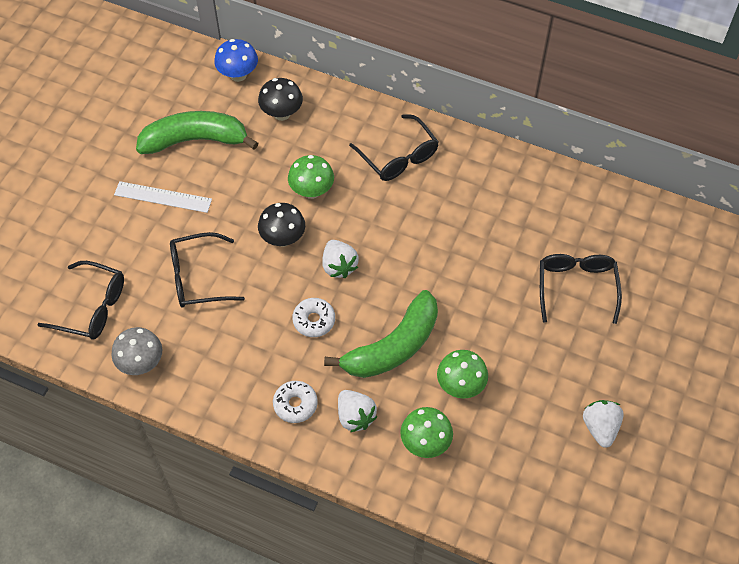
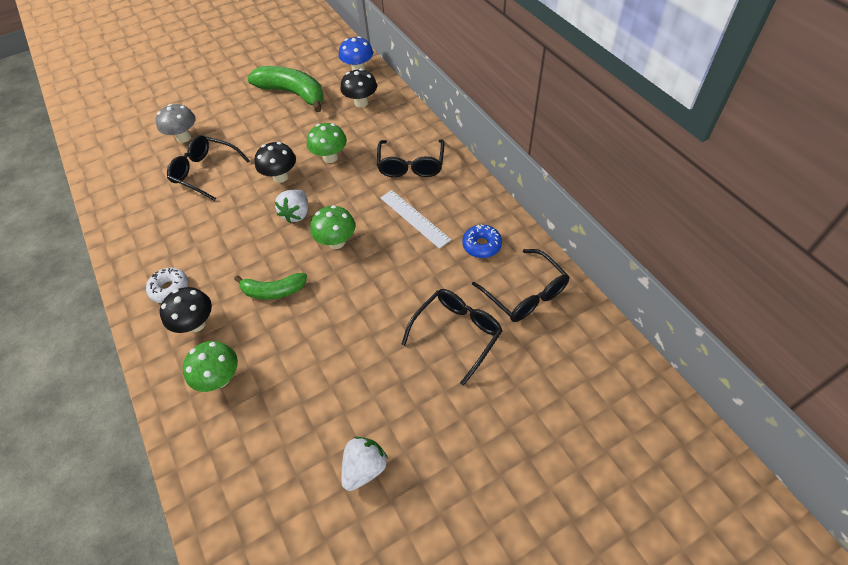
camera: 40 degrees right, 5 degrees down
(92, 307) = (131, 156): black glasses -> black glasses (525, 294)
(141, 363) = (117, 204): grey mushroom -> grey mushroom (184, 137)
(163, 197) = (239, 116): white ruler -> white ruler (414, 218)
(314, 320) = (242, 240): white donut -> none
(355, 416) = (196, 324): white strawberry -> black mushroom
(393, 347) = (274, 291): green banana -> green banana, size x0.59
(460, 385) = (290, 352): green mushroom -> green mushroom (337, 242)
(530, 200) = (481, 245): none -> blue donut

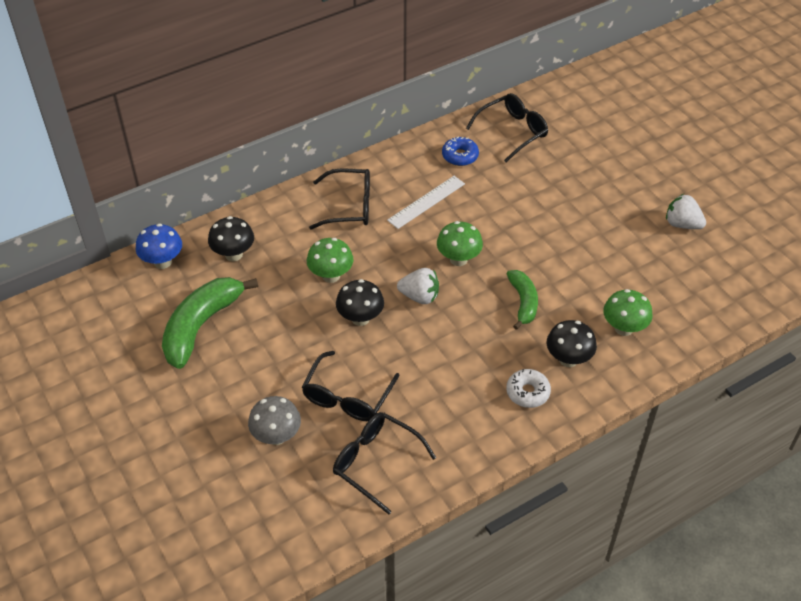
camera: 95 degrees left, 5 degrees down
(457, 333) = (556, 173): black glasses -> black glasses (375, 462)

